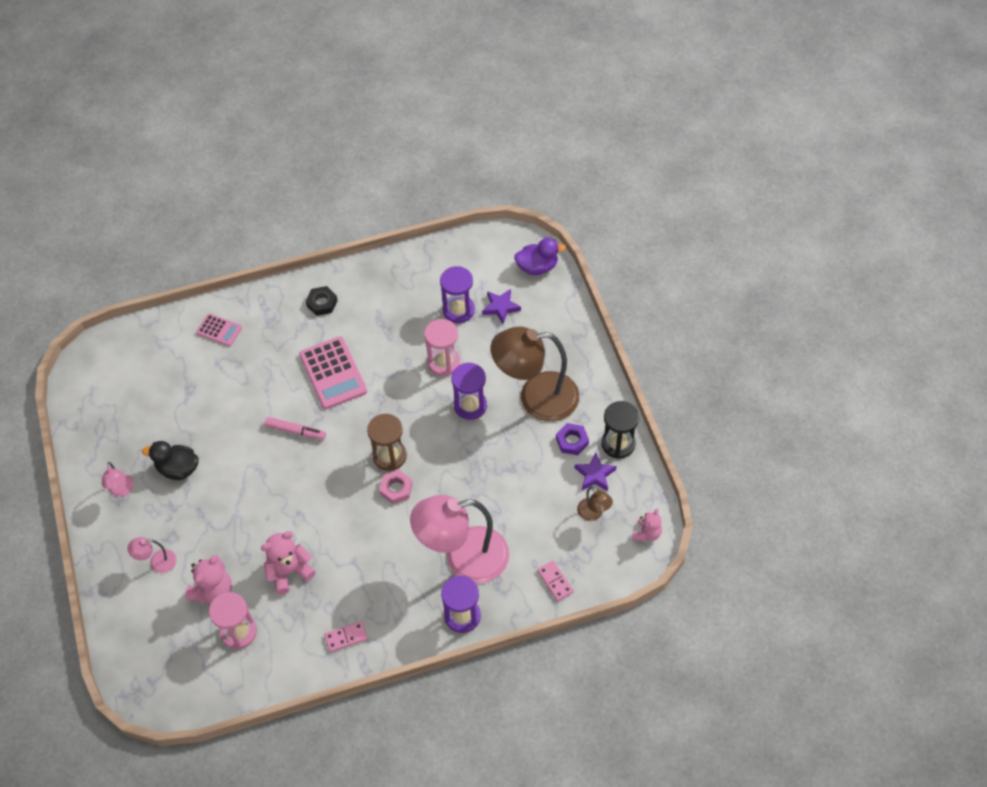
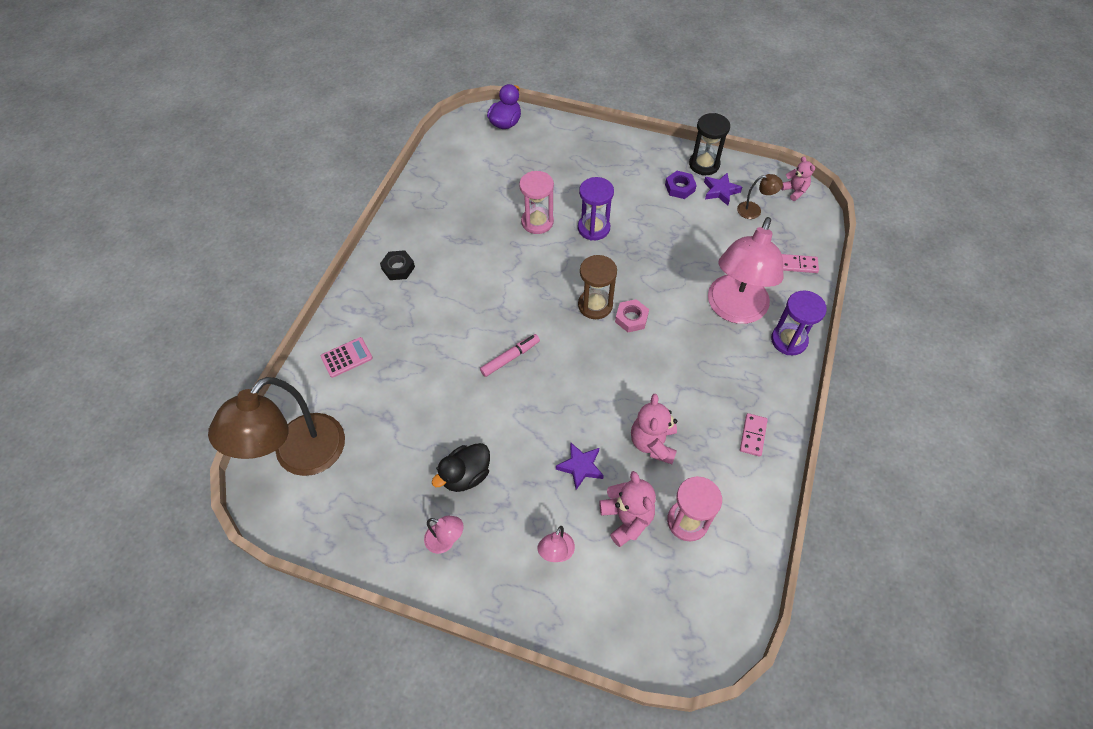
camera: 55 degrees left, 0 degrees up
(333, 373) = (476, 299): pink calculator -> none
(458, 310) = (497, 187): purple hourglass -> none
(500, 307) = (520, 162): purple star -> purple star (580, 467)
(536, 398) = (622, 186): brown lamp -> brown lamp (300, 457)

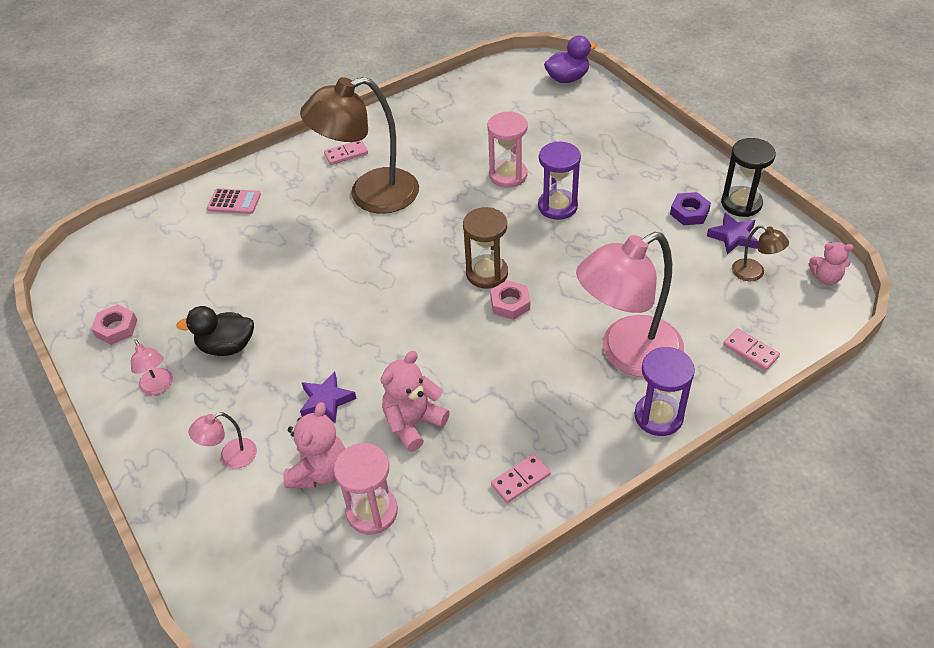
camera: 40 degrees right, 10 degrees down
(300, 457) = (125, 256): brown lamp -> brown lamp (370, 195)
(359, 519) = (116, 328): none -> pink nut
(398, 268) = (346, 154): black nut -> pink domino
(510, 358) = (362, 275): pink marker -> none
(794, 191) = (826, 277): pink teddy bear -> pink teddy bear turned 90 degrees clockwise

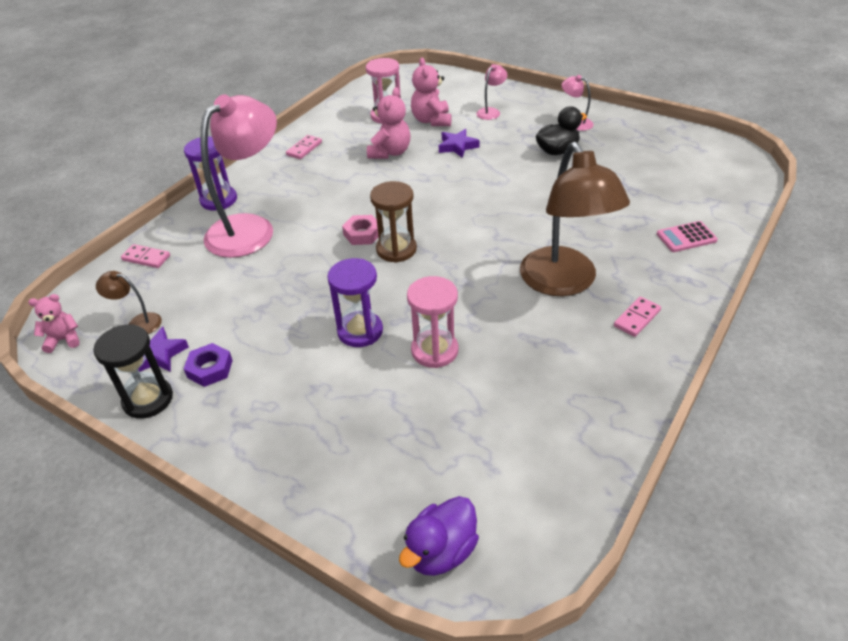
camera: 155 degrees right, 5 degrees down
(116, 328) = (648, 138): pink nut -> none
(370, 195) = (564, 283): brown lamp -> brown lamp turned 120 degrees clockwise

